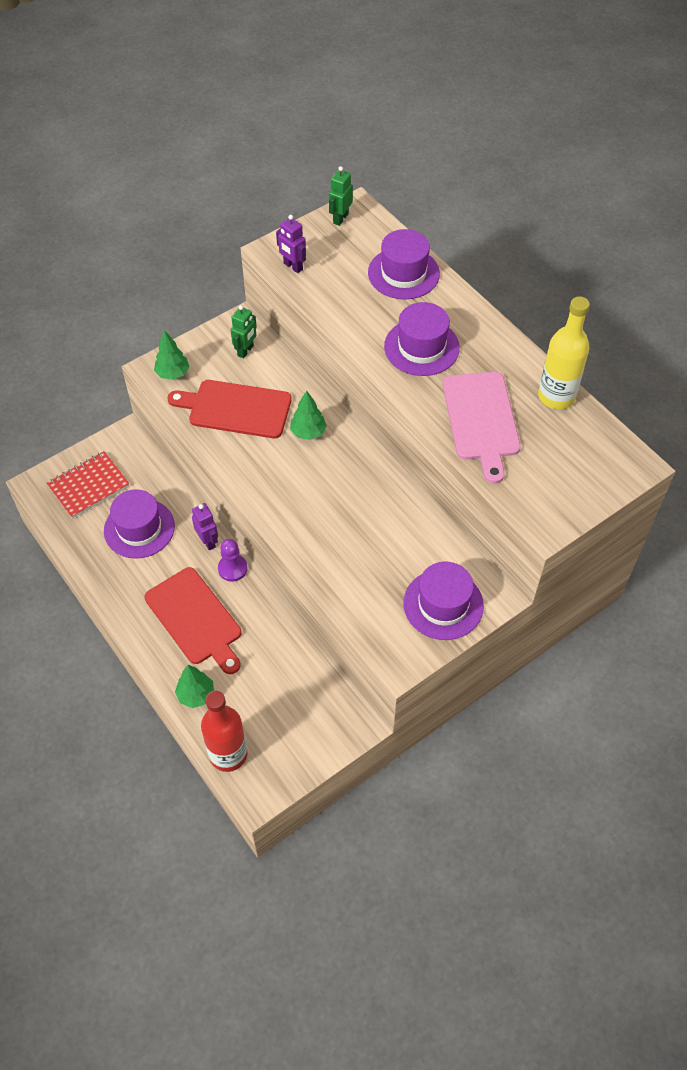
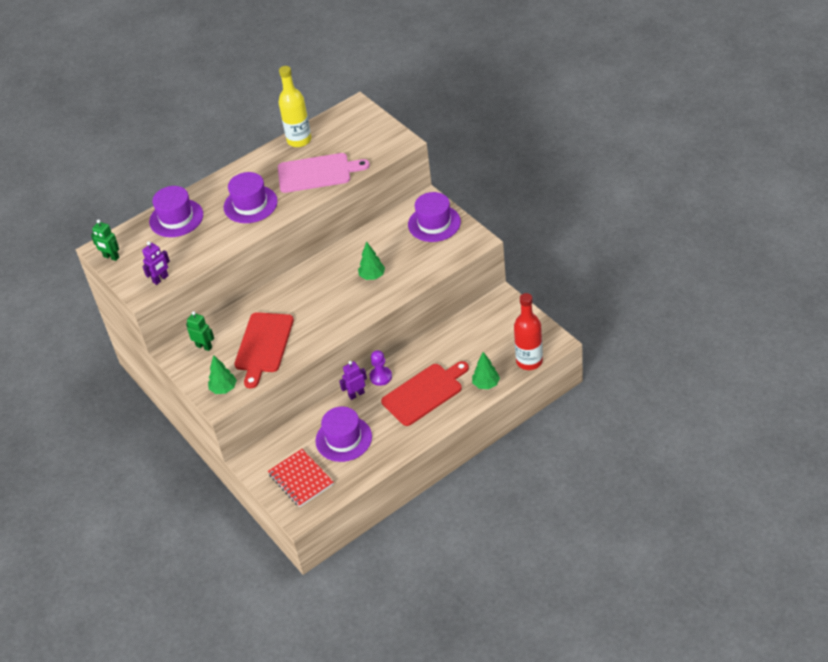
camera: 85 degrees left, 10 degrees down
(308, 432) = (289, 301): green tree -> green tree (372, 276)

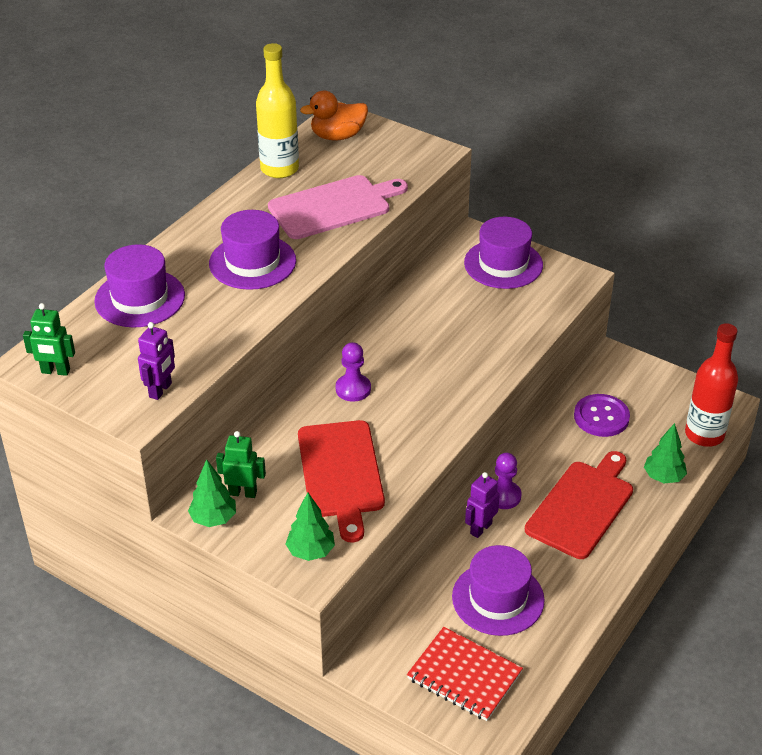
camera: 25 degrees left, 5 degrees down
(297, 293) = (353, 389): none -> purple pawn
(347, 121) = (337, 136): none -> orange duck
(372, 276) = (455, 347): green tree -> green tree (213, 519)
(470, 337) = (601, 417): none -> purple button

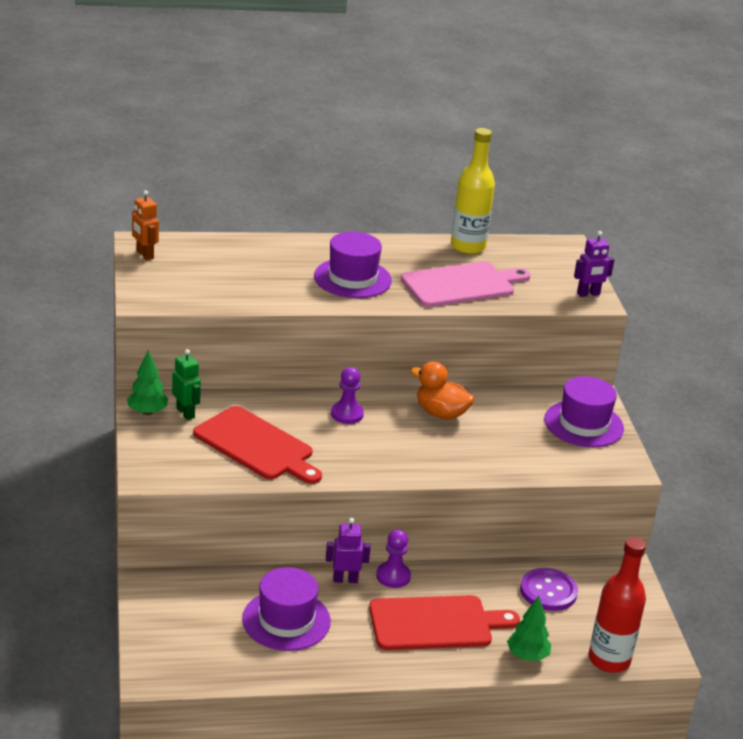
camera: 45 degrees right, 10 degrees down
(55, 371) = (144, 255): green robot -> orange robot
(140, 298) = (254, 253): purple hat -> none
(161, 390) = (178, 299): purple robot -> purple robot (588, 294)
(310, 551) = (167, 466): green tree -> none
(334, 207) = (462, 285): pink cutting board -> pink cutting board turned 45 degrees counterclockwise
(337, 136) = (543, 253): orange duck -> orange duck (441, 413)
(340, 473) = (256, 446): red cutting board -> red cutting board turned 90 degrees counterclockwise
(464, 676) = (192, 637): red notebook -> none

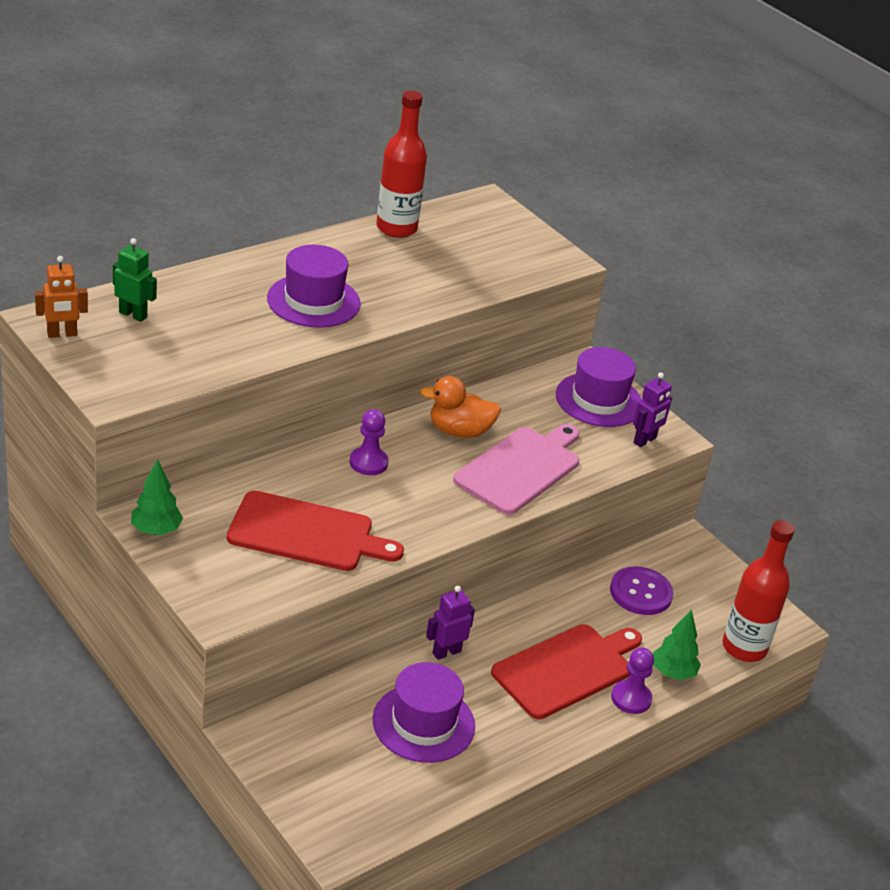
camera: 30 degrees left, 5 degrees up
(144, 255) = (62, 334): orange robot -> orange robot turned 45 degrees counterclockwise
(186, 413) = (199, 517): green robot -> green robot (133, 315)
(393, 576) = (489, 630): purple pawn -> purple pawn (631, 698)
(462, 285) = (428, 278): pink cutting board -> pink cutting board (521, 468)
(468, 247) = (396, 228): yellow bottle -> red bottle
(588, 294) = (554, 255): purple robot -> purple robot (645, 440)

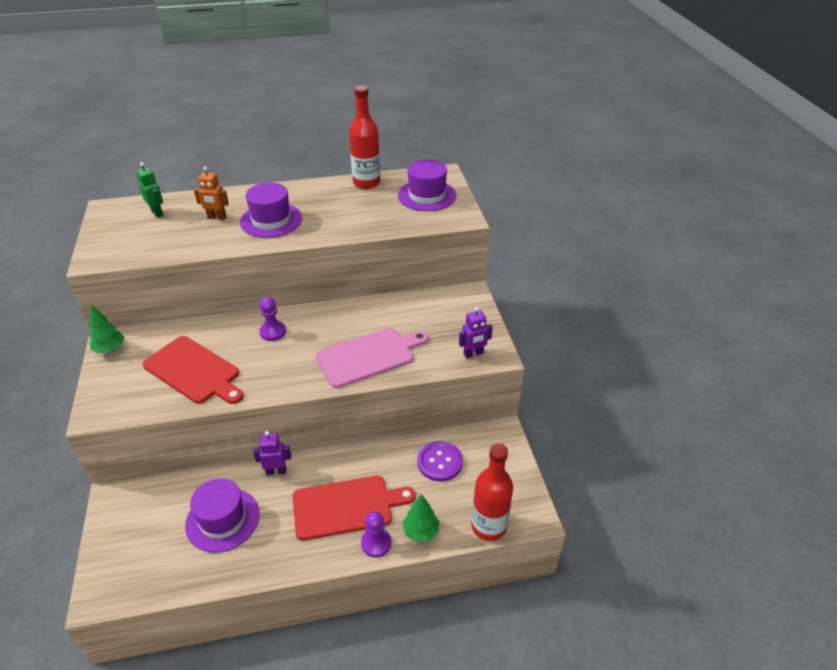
camera: 30 degrees right, 5 degrees up
(62, 334) = (106, 218): orange robot -> orange robot (217, 218)
(459, 431) = (348, 322): orange duck -> none
(599, 400) = (461, 318): purple hat -> purple hat (427, 195)

